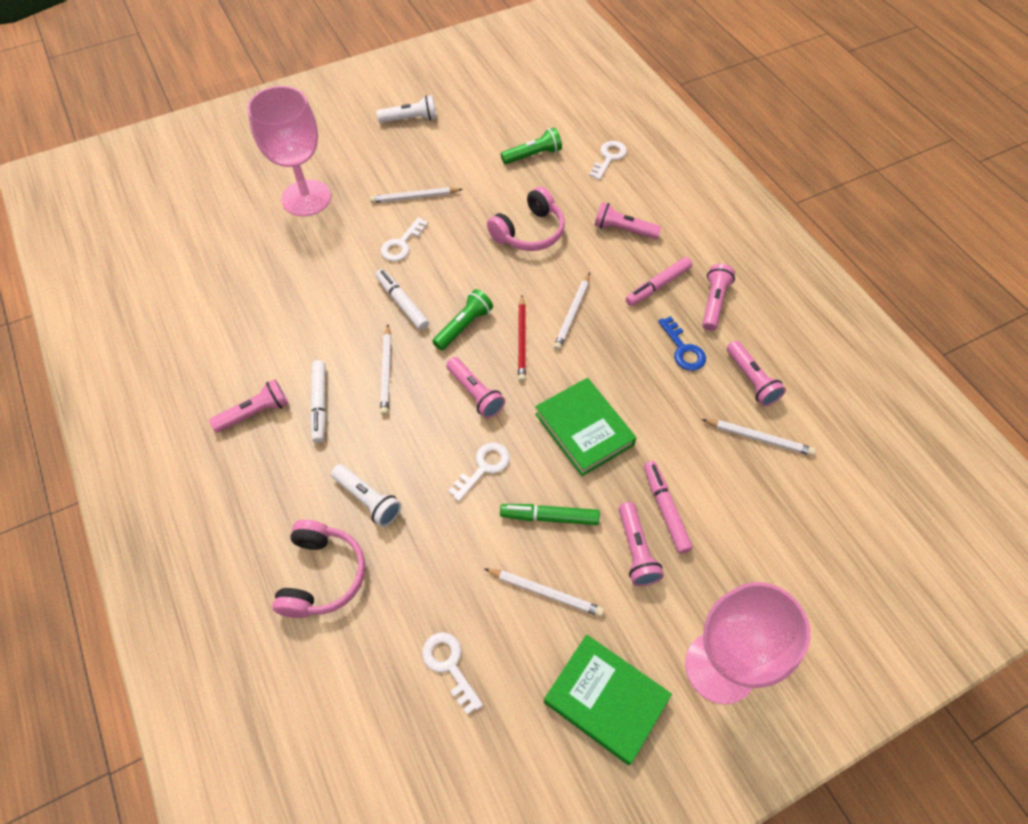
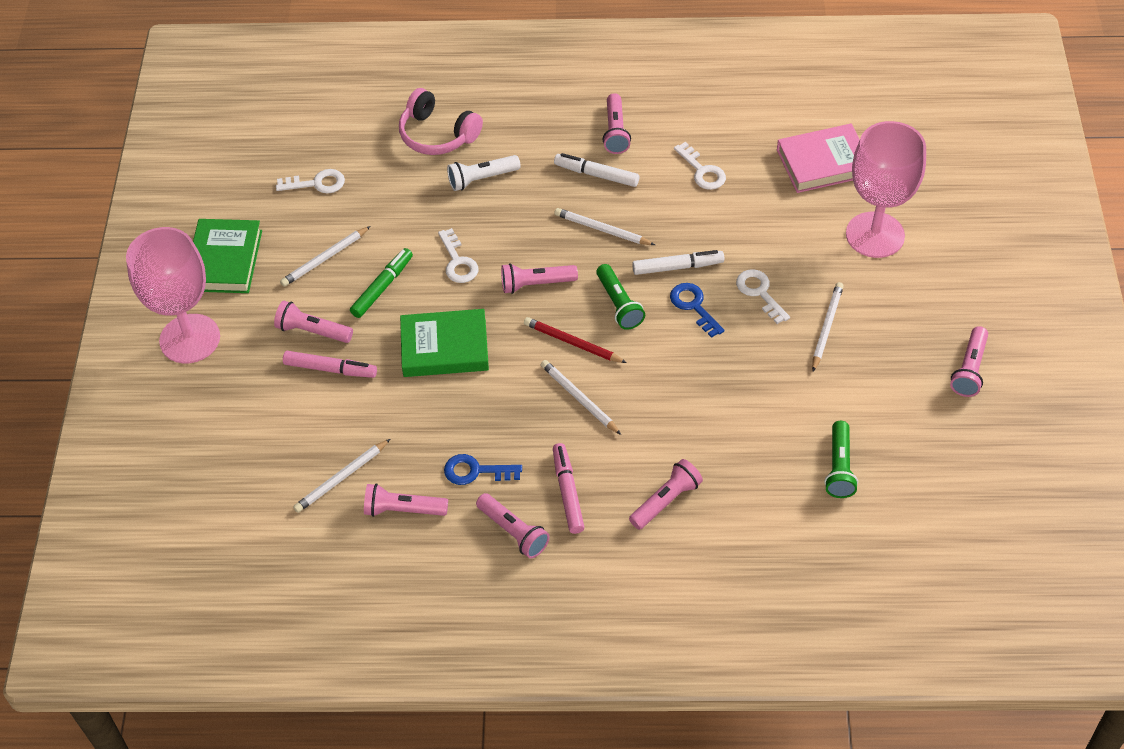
camera: 120 degrees right, 5 degrees down
(237, 251) = (823, 163): none -> pink book
(410, 119) = (969, 369): white flashlight -> pink flashlight
(438, 278) = (693, 306): none -> blue key
(529, 232) = (714, 410): pink headphones -> none
(606, 699) = (225, 260): green book -> green book turned 60 degrees counterclockwise
(609, 158) = (793, 546): white key -> white key (702, 171)

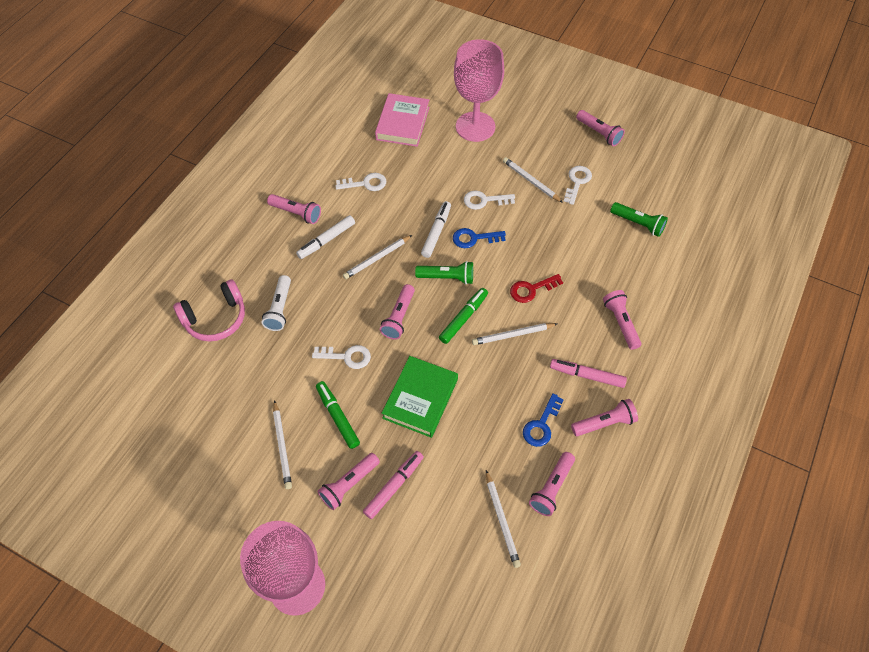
camera: 65 degrees left, 5 degrees up
(225, 260) = (232, 524): green book -> none
(317, 183) = (201, 421): white key -> white key (577, 182)
(572, 343) = (463, 318): red pencil -> green marker
(656, 392) = (531, 289): none -> red key

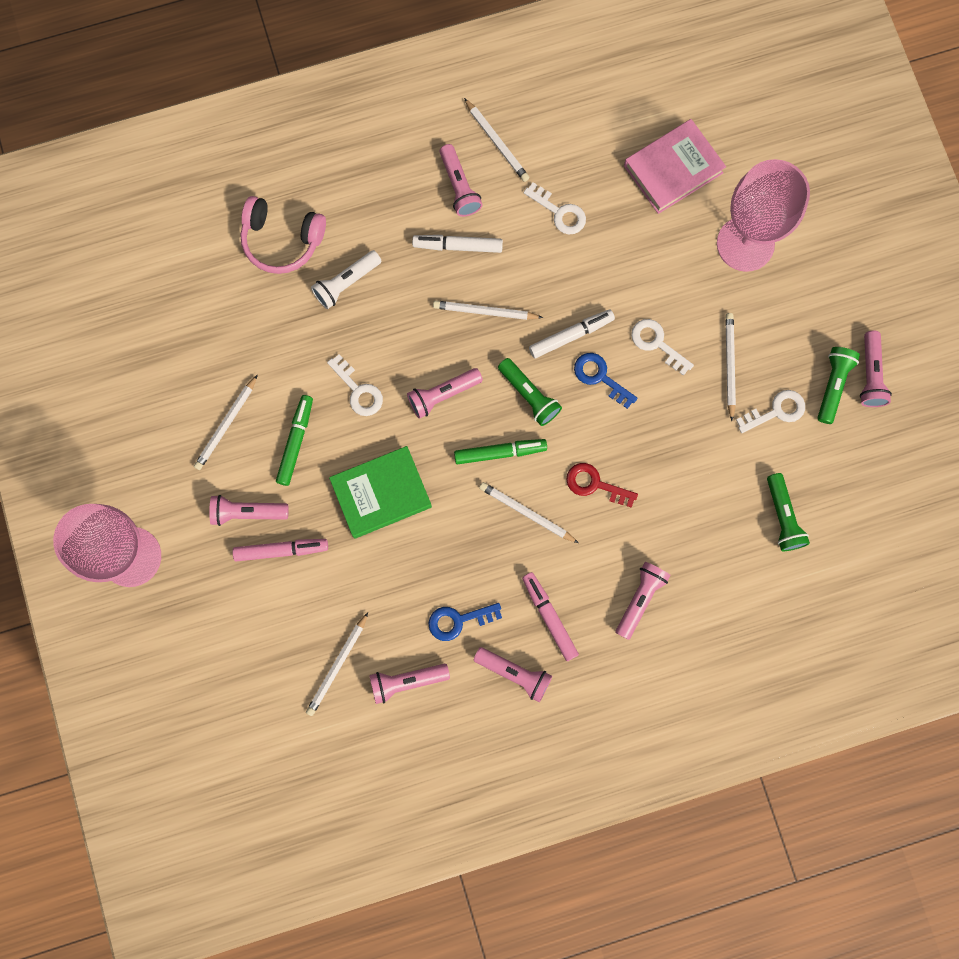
camera: 45 degrees right, 20 degrees up
(295, 178) = (497, 142): none -> white pencil
(588, 151) = (832, 385): none -> green flashlight

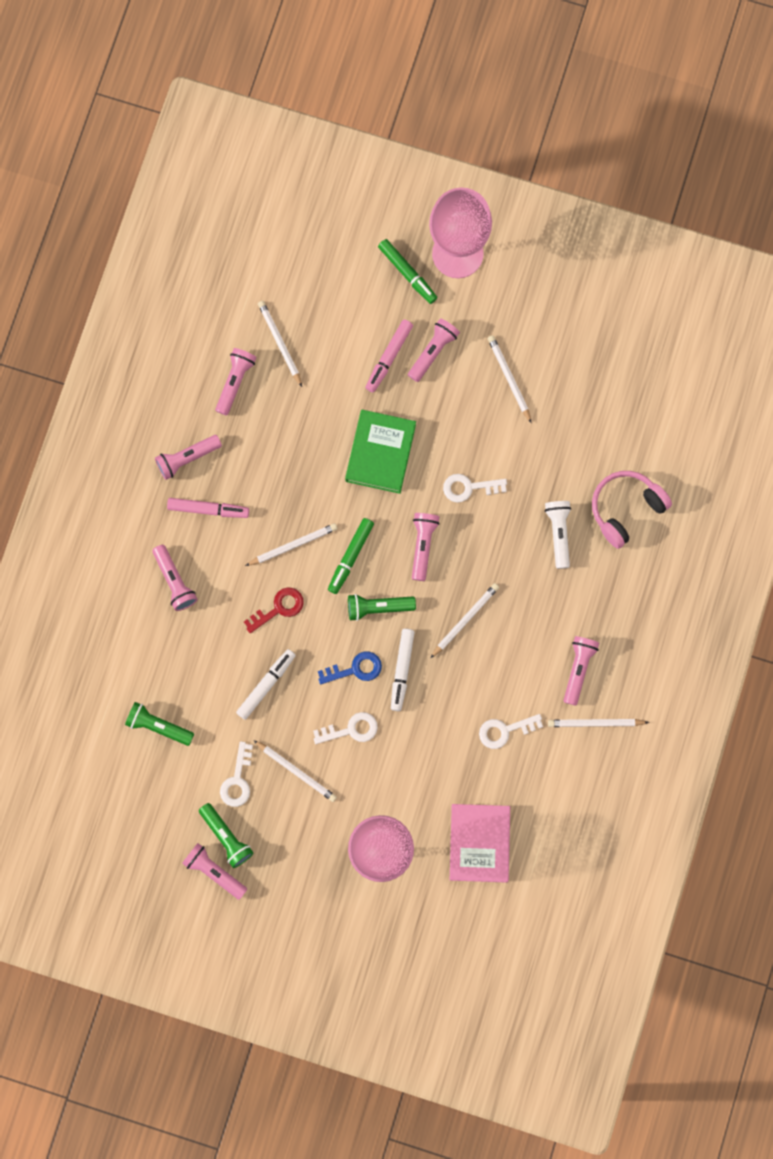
camera: 125 degrees right, 0 degrees up
(295, 442) = (461, 418): green marker -> green marker (407, 273)
(458, 246) = (531, 635): white marker -> white marker (266, 685)
(458, 620) = (251, 445): blue key -> none
(459, 187) = (578, 669): pink flashlight -> pink flashlight turned 90 degrees clockwise

